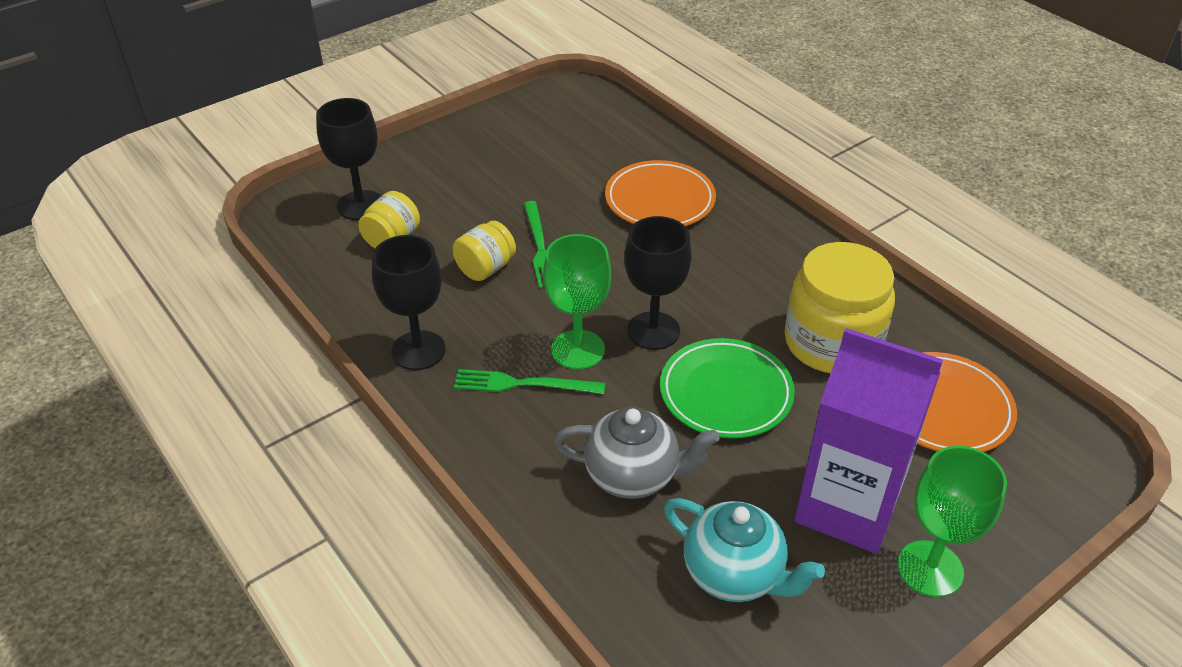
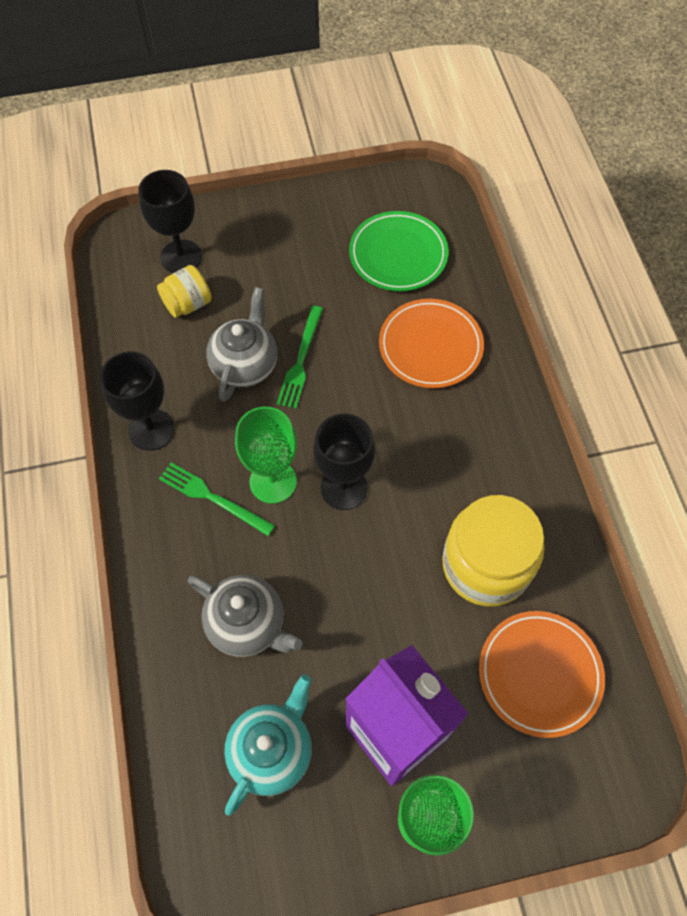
camera: 25 degrees right, 20 degrees up
(486, 268) = (245, 365): yellow jar -> grey teapot
(726, 393) = (366, 577): green plate -> green plate (398, 255)
(734, 574) = (272, 750): turquoise teapot -> turquoise teapot turned 120 degrees counterclockwise

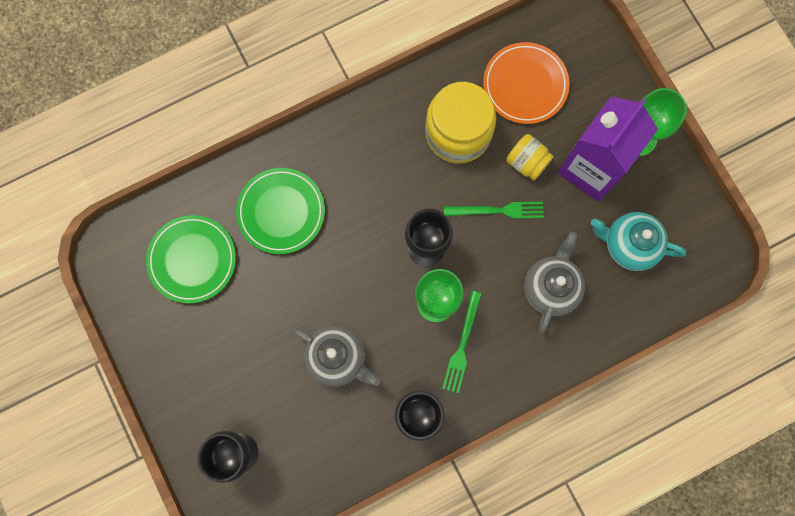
camera: 105 degrees left, 15 degrees up
(187, 304) = (288, 428): yellow jar -> yellow jar (527, 162)
(245, 365) = (337, 358): grey teapot -> grey teapot turned 150 degrees counterclockwise
(301, 360) = (321, 313): green fork -> green fork (497, 210)
(430, 346) = (281, 212): orange plate -> green plate

